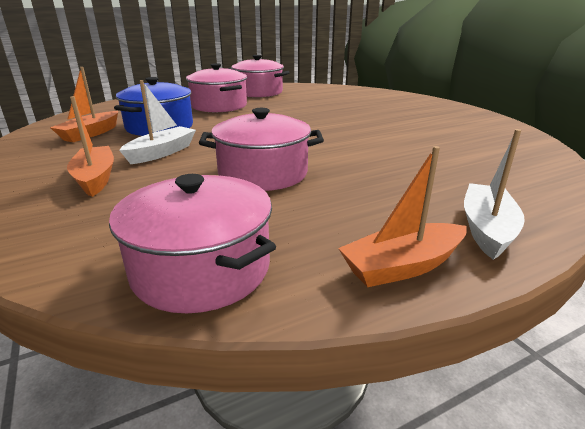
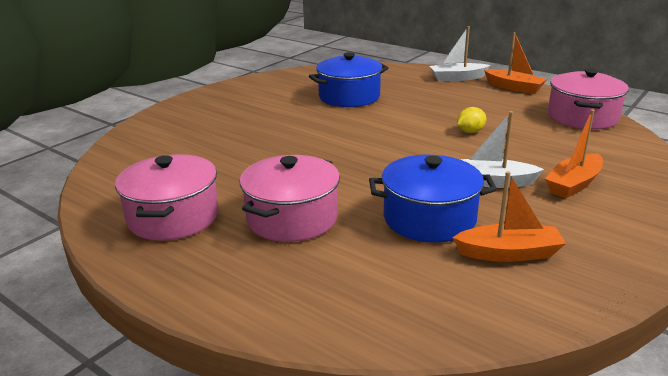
camera: 115 degrees left, 0 degrees up
(263, 173) = (470, 132): pink pot -> yellow lemon
(424, 147) = (349, 97): none -> blue pot

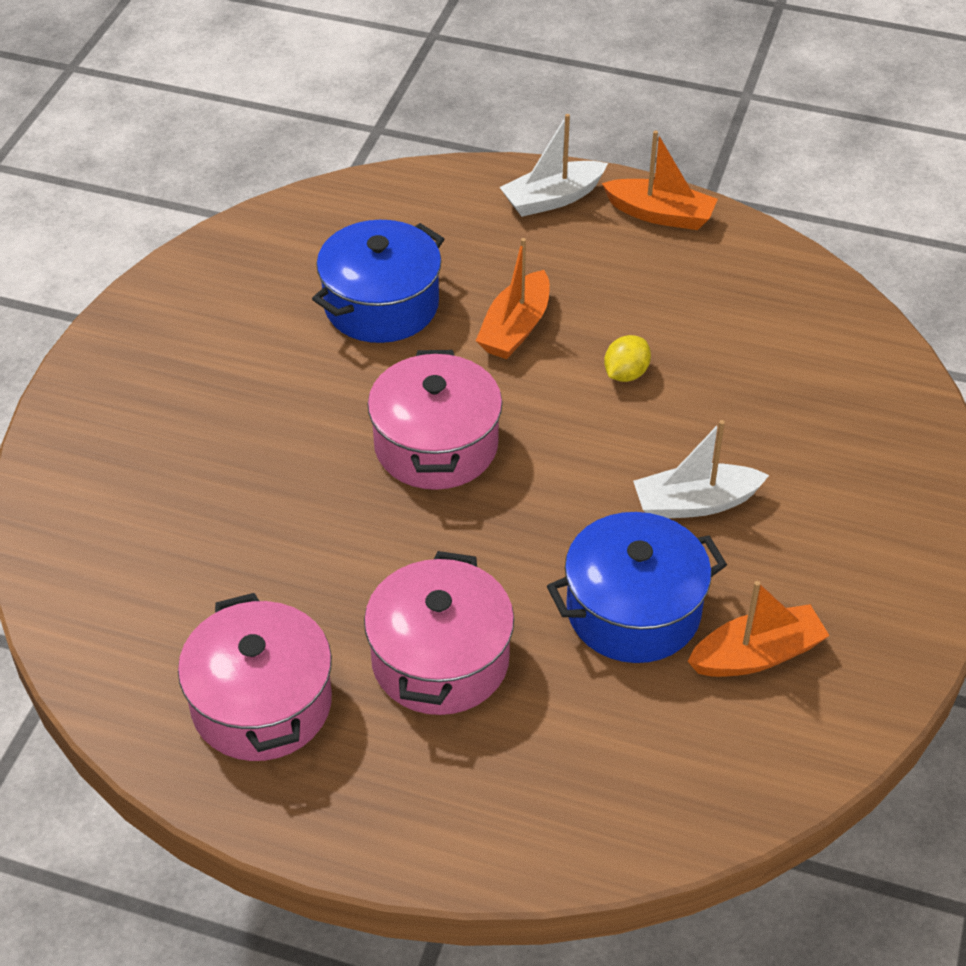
camera: 20 degrees left, 20 degrees up
(574, 184) = (809, 481): orange boat -> orange boat (515, 328)
(582, 117) = (790, 291): pink pot -> pink pot (436, 445)

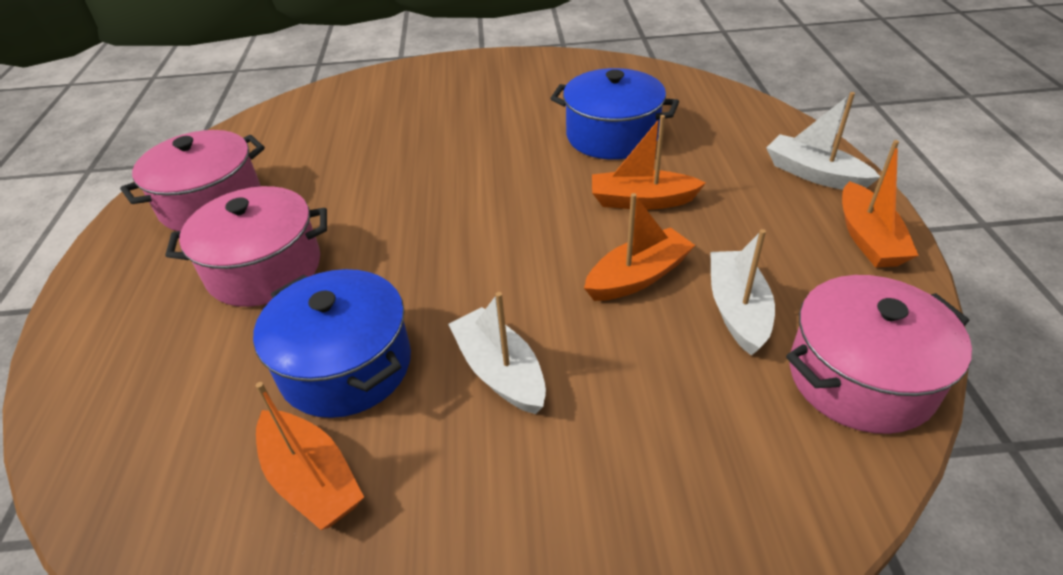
camera: 70 degrees right, 5 degrees down
(436, 445) = (485, 201): pink pot -> pink pot (860, 377)
(626, 374) = (638, 277): yellow lemon -> orange boat
(701, 330) = (737, 310): none -> white boat

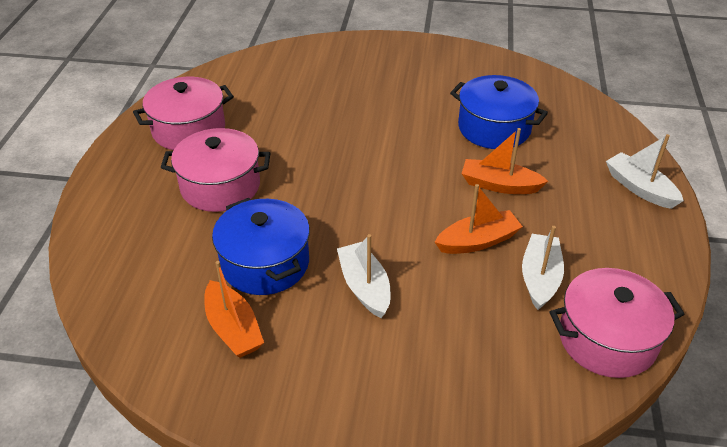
camera: 10 degrees right, 0 degrees up
(868, 238) = (658, 245): orange boat -> none

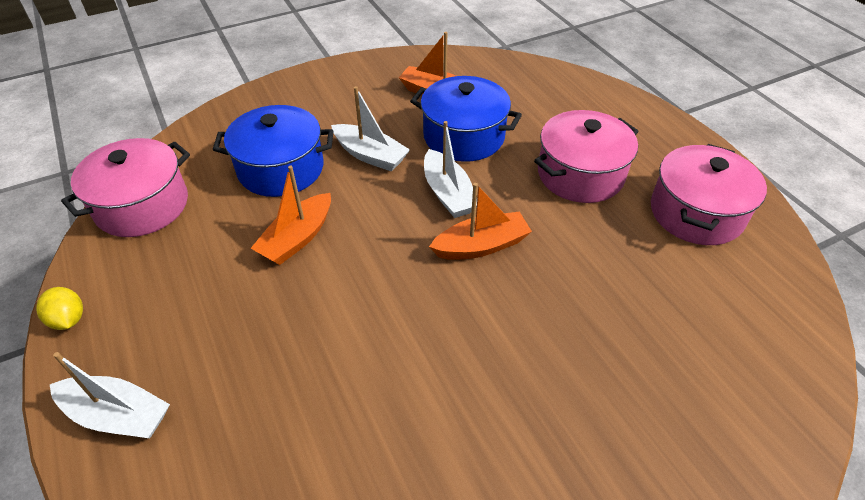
camera: 145 degrees right, 5 degrees up
(494, 128) = (367, 423): blue pot -> blue pot (281, 169)
(499, 185) = (309, 320): orange boat -> orange boat (481, 246)
(540, 278) = (219, 230): white boat -> white boat (448, 193)
(676, 260) = (68, 319): none -> yellow lemon

